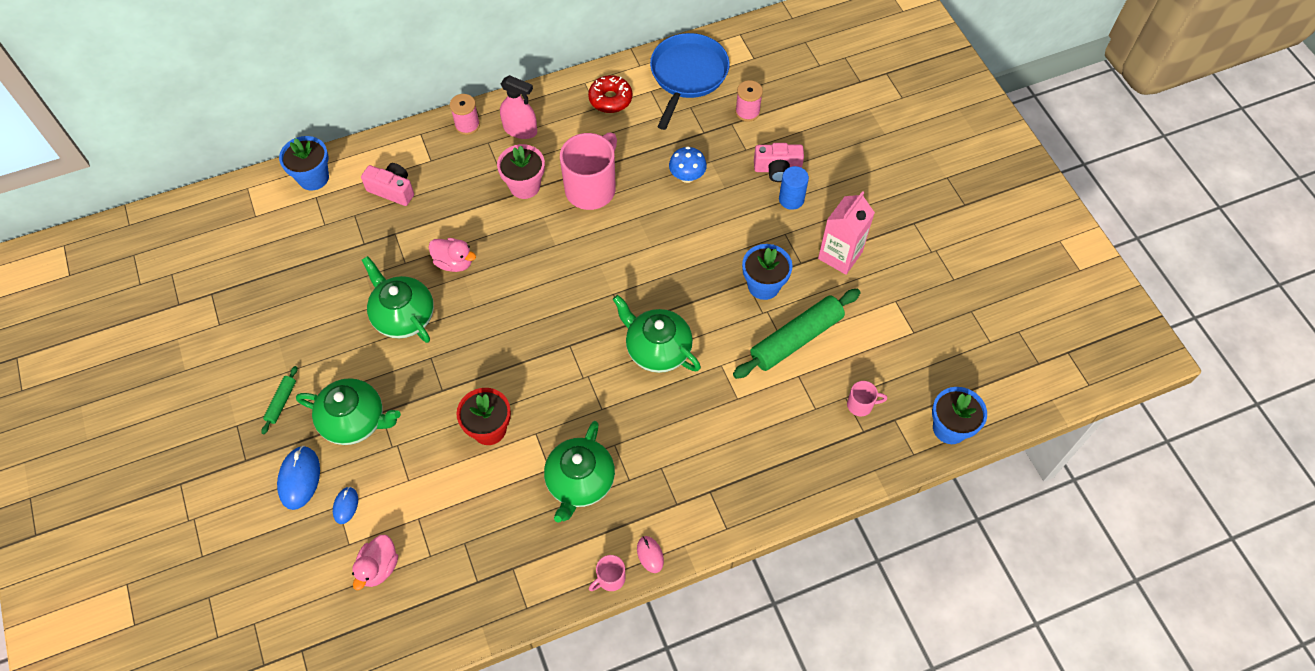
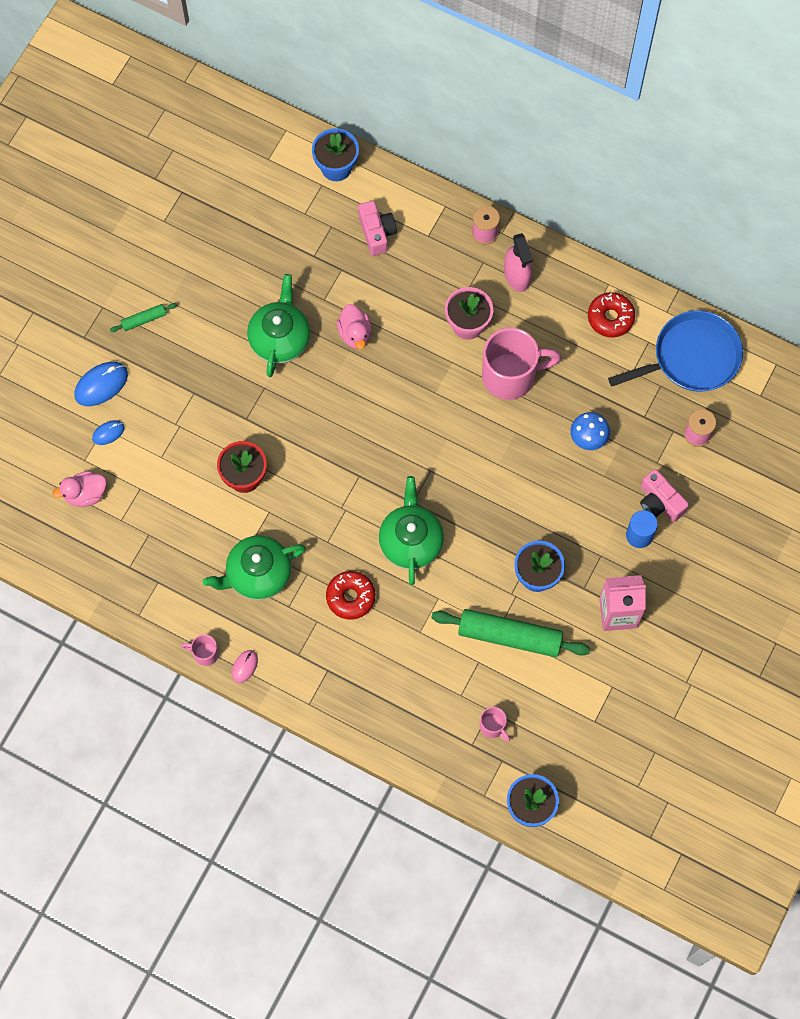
camera: 50 degrees right, 10 degrees up
(355, 421) = (172, 381): green teapot -> none
(663, 427) = (350, 597): none -> red donut

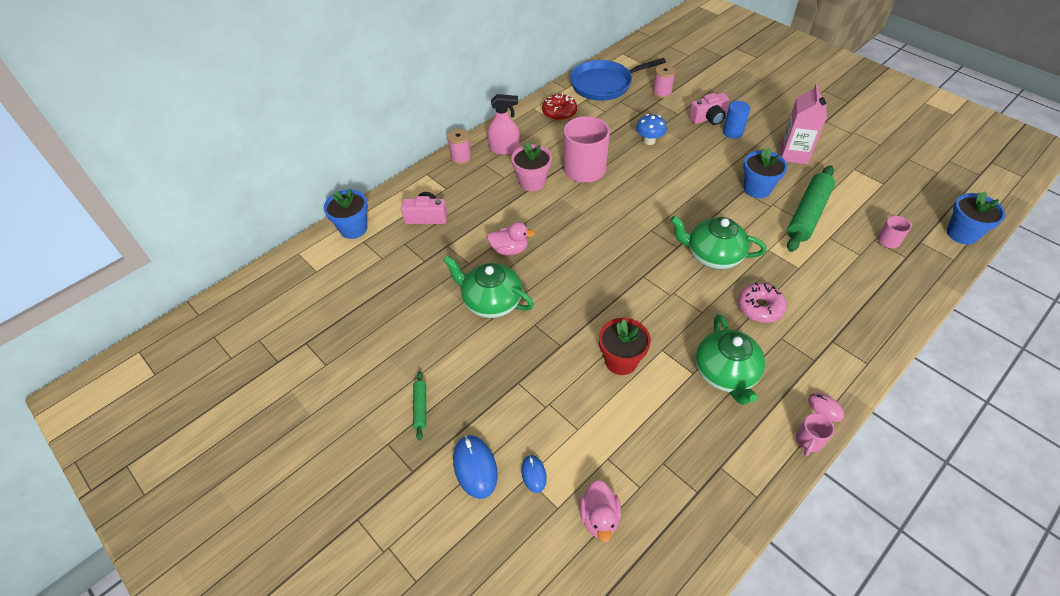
camera: 70 degrees left, 20 degrees down
(350, 597) = (760, 307): red donut -> pink donut
(691, 357) = (604, 84): blue pan -> blue pan turned 105 degrees counterclockwise

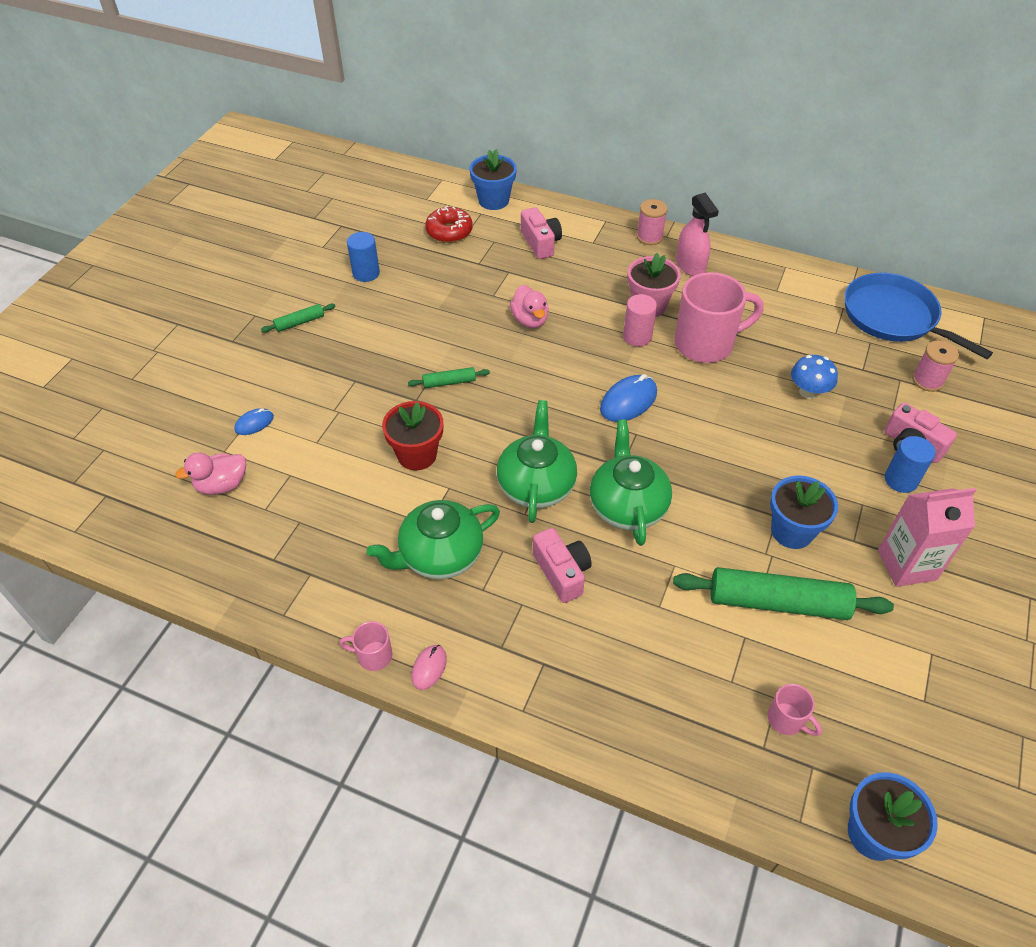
camera: 65 degrees right, 0 degrees up
(386, 340) = (366, 273): none -> blue cylinder
(475, 467) = (249, 380): blue mouse -> blue mouse (628, 401)
(491, 301) = (449, 329): green teapot -> green teapot (536, 485)
(552, 318) = (449, 382): none -> green rolling pin
(559, 112) = (796, 291): red donut -> red donut (449, 231)
(559, 198) = (637, 337): none -> pink cylinder
(760, 307) = (562, 572): pink donut -> pink camera

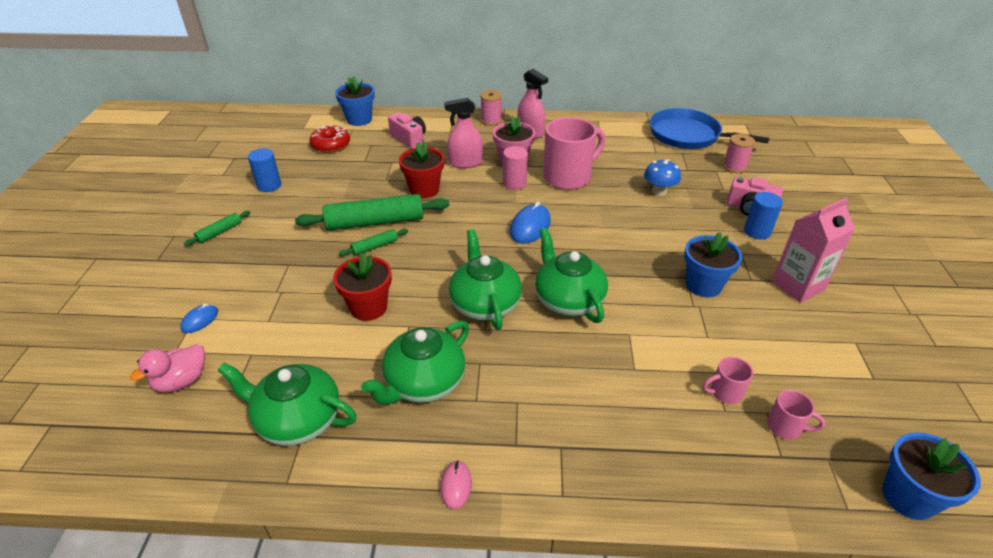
camera: 20 degrees left, 10 degrees down
(311, 557) = (298, 420): none -> green teapot
(373, 656) = (395, 492): pink mug -> pink mug (724, 392)
(530, 320) = (424, 190): pink duck -> red flower pot
(562, 572) = (540, 366): pink camera -> none
(592, 293) = (465, 163): none -> pink spray bottle
(777, 602) = (724, 339): green rolling pin -> green rolling pin (375, 222)

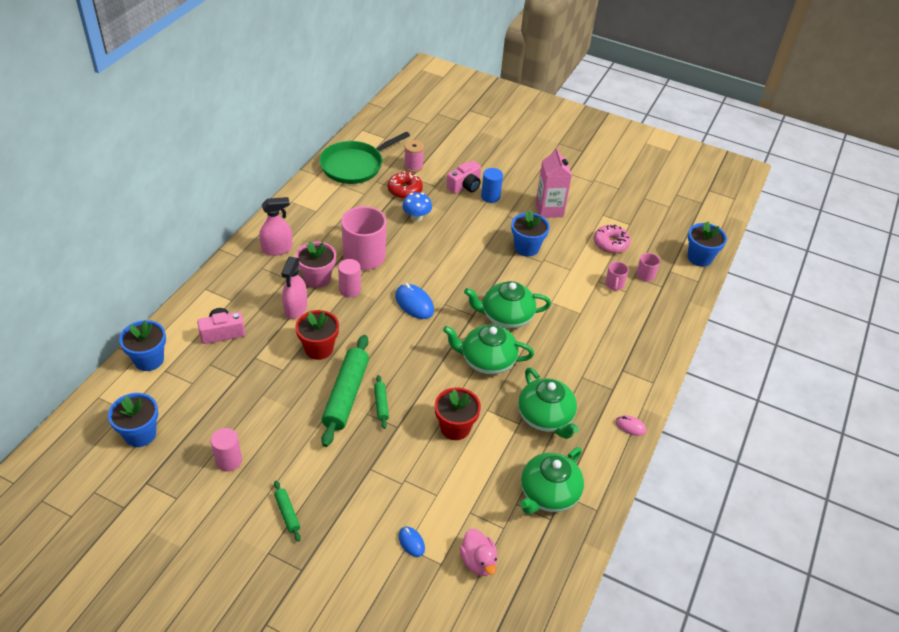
camera: 70 degrees left, 5 degrees up
(269, 185) = (229, 461): blue cylinder -> pink cylinder
(281, 140) = (140, 434): none -> blue flower pot
(331, 145) = (185, 395): red donut -> red donut (405, 190)
(491, 121) = (235, 266): pink spool -> none
(688, 135) = (354, 165): blue pan -> green pan
(805, 366) = (610, 243): none -> pink donut

